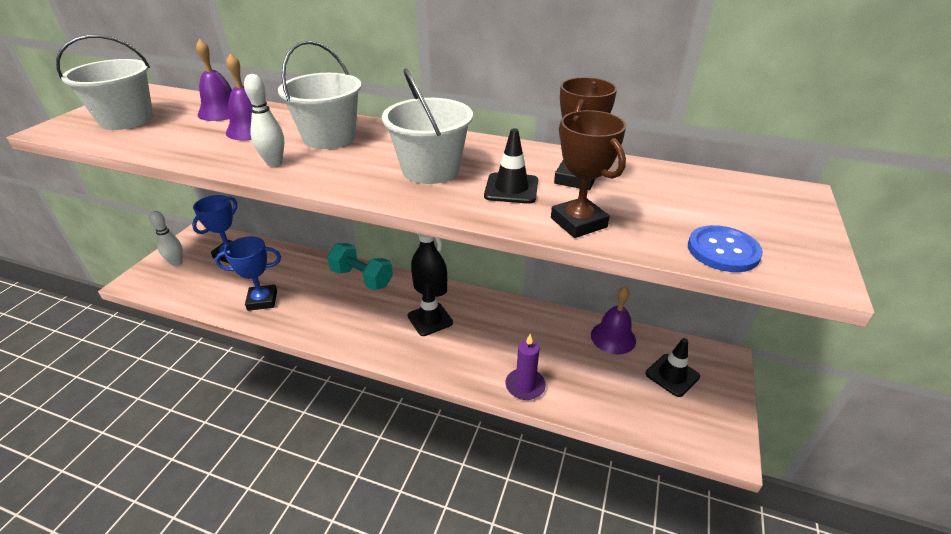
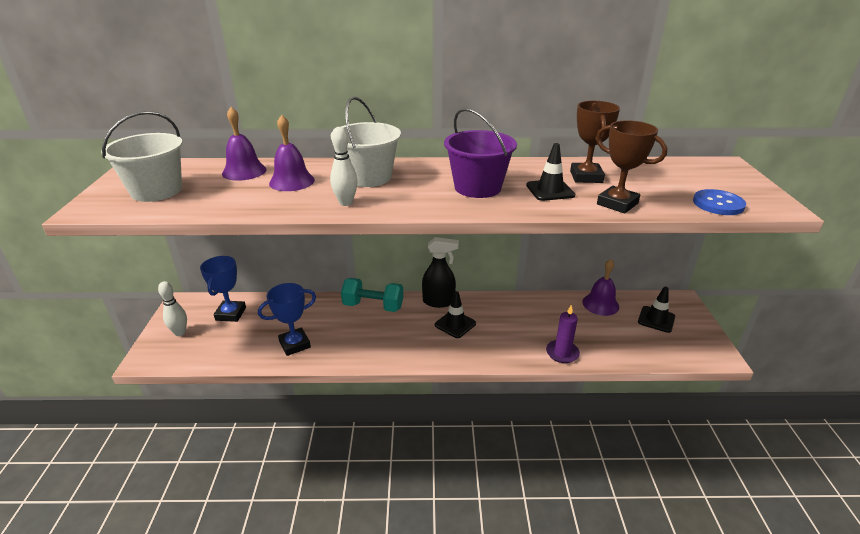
camera: 20 degrees left, 5 degrees down
(430, 169) = (477, 187): white bucket -> purple bucket

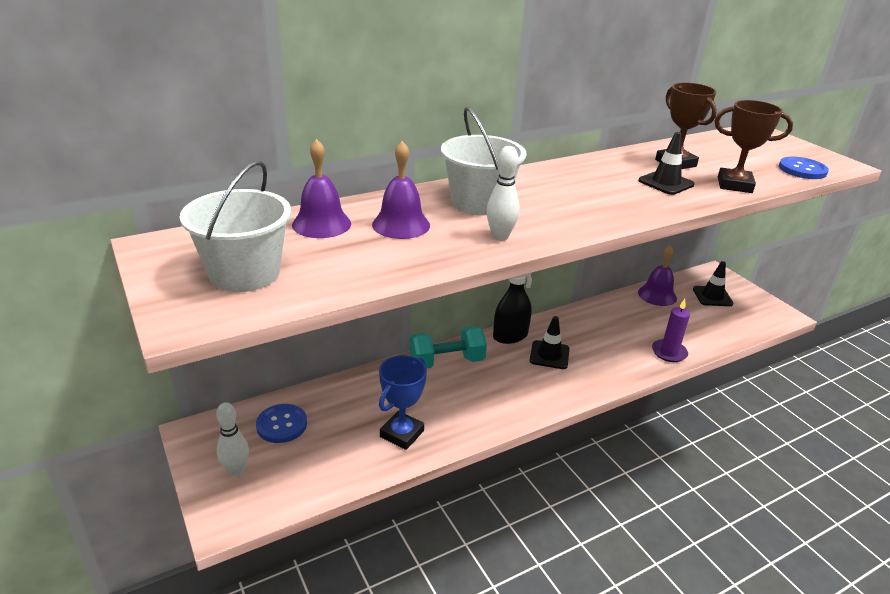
camera: 30 degrees left, 0 degrees up
(231, 314) = (282, 425): blue trophy -> blue button
(477, 187) = (601, 192): purple bucket -> none

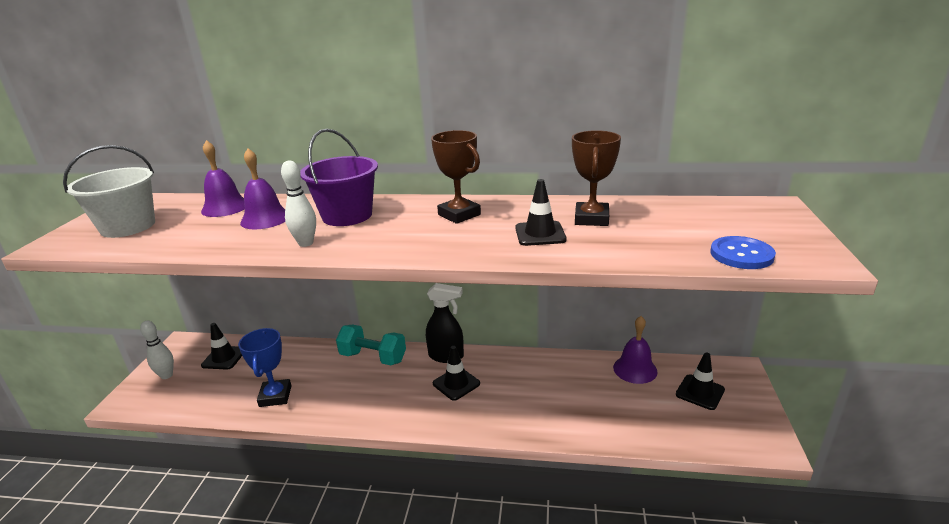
camera: 40 degrees right, 5 degrees down
(282, 425) = (224, 358): blue button -> black traffic cone
(402, 434) = (275, 396): blue trophy -> blue trophy turned 75 degrees counterclockwise
(479, 202) = (347, 215): white bucket -> purple bucket
(669, 352) = (570, 427): purple candle -> none
(734, 185) = (613, 251): brown trophy -> brown trophy (459, 214)

